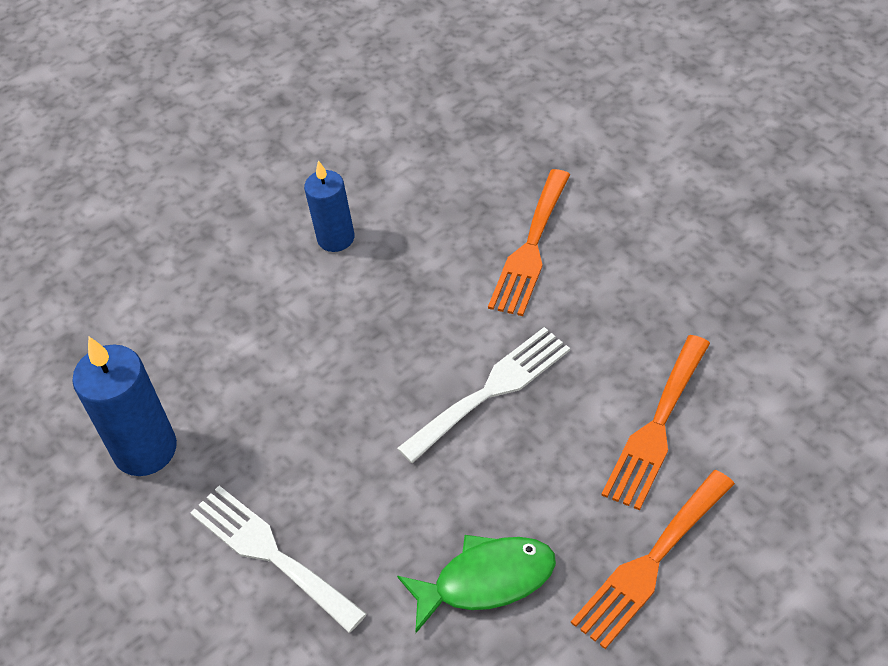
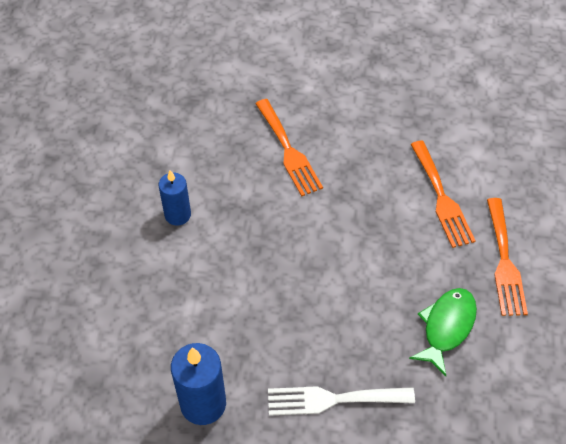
camera: 50 degrees left, 5 degrees up
(491, 390) = (349, 236): white fork -> none

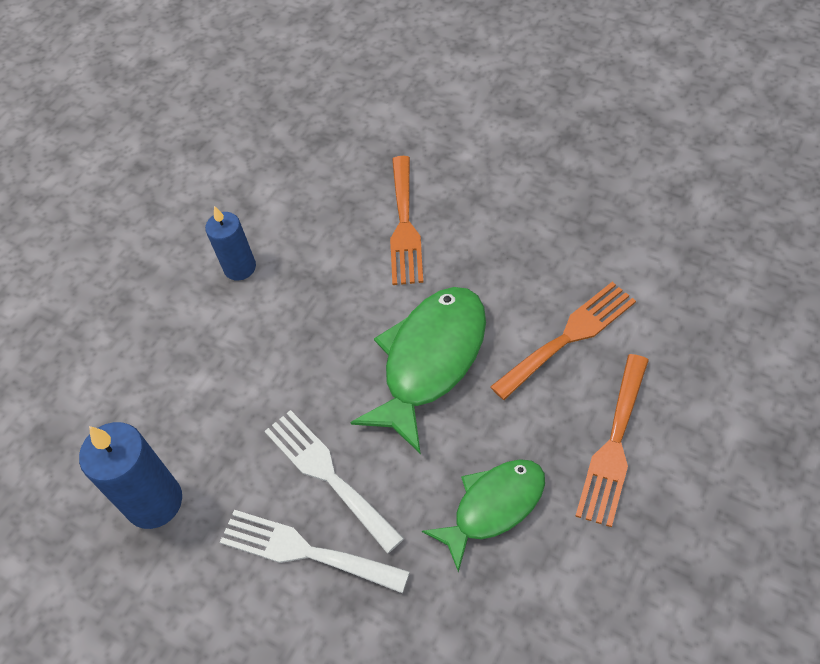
camera: 30 degrees right, 0 degrees up
(322, 342) = (327, 474): none -> white fork
(355, 242) = (430, 361): none -> green fish
(442, 198) = (569, 336): orange fork -> orange fork turned 135 degrees counterclockwise

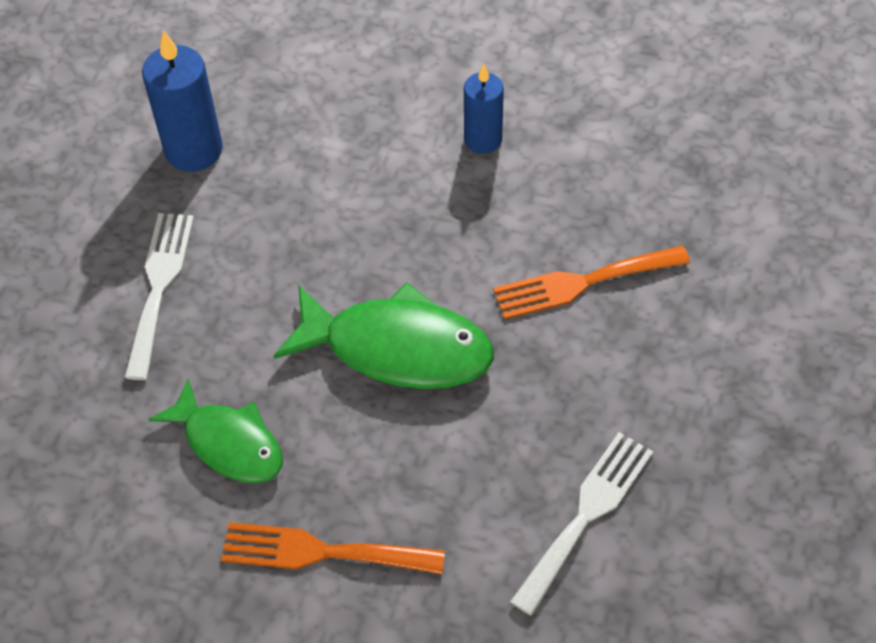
camera: 70 degrees right, 0 degrees up
(327, 474) = (244, 285): white fork -> white fork (586, 514)
(569, 336) = (460, 484): orange fork -> none

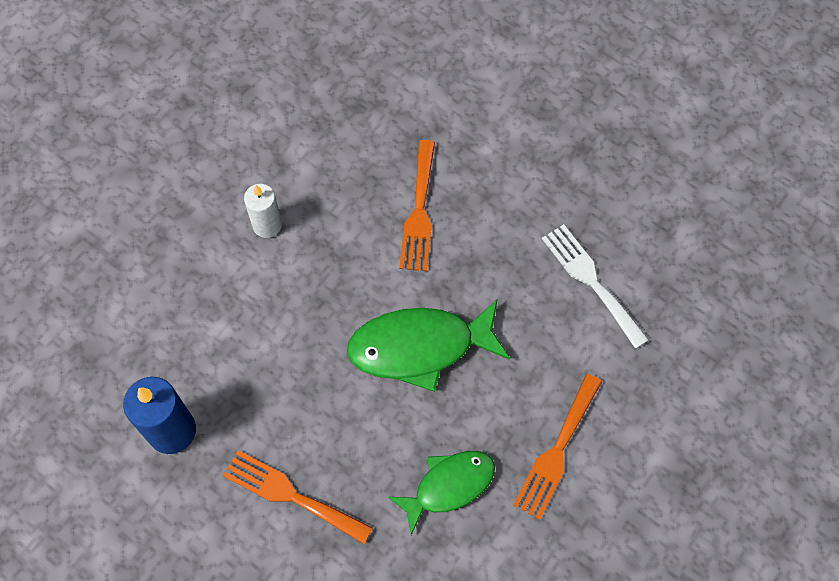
camera: 70 degrees left, 10 degrees up
(159, 286) = (291, 495): white fork -> orange fork
(398, 348) = (420, 347): green fish -> green fish turned 135 degrees counterclockwise
(483, 139) = (267, 225): blue candle -> white candle

